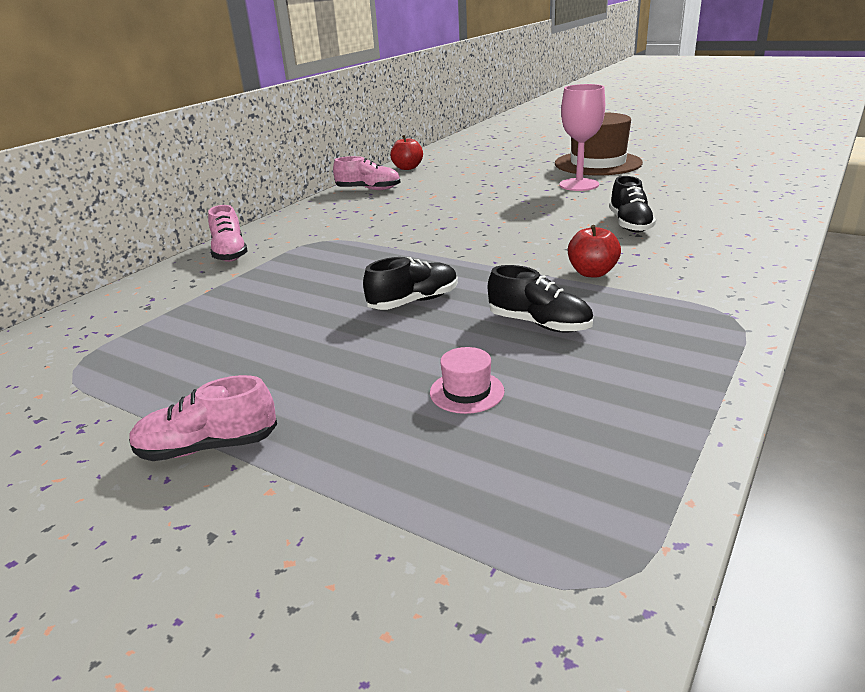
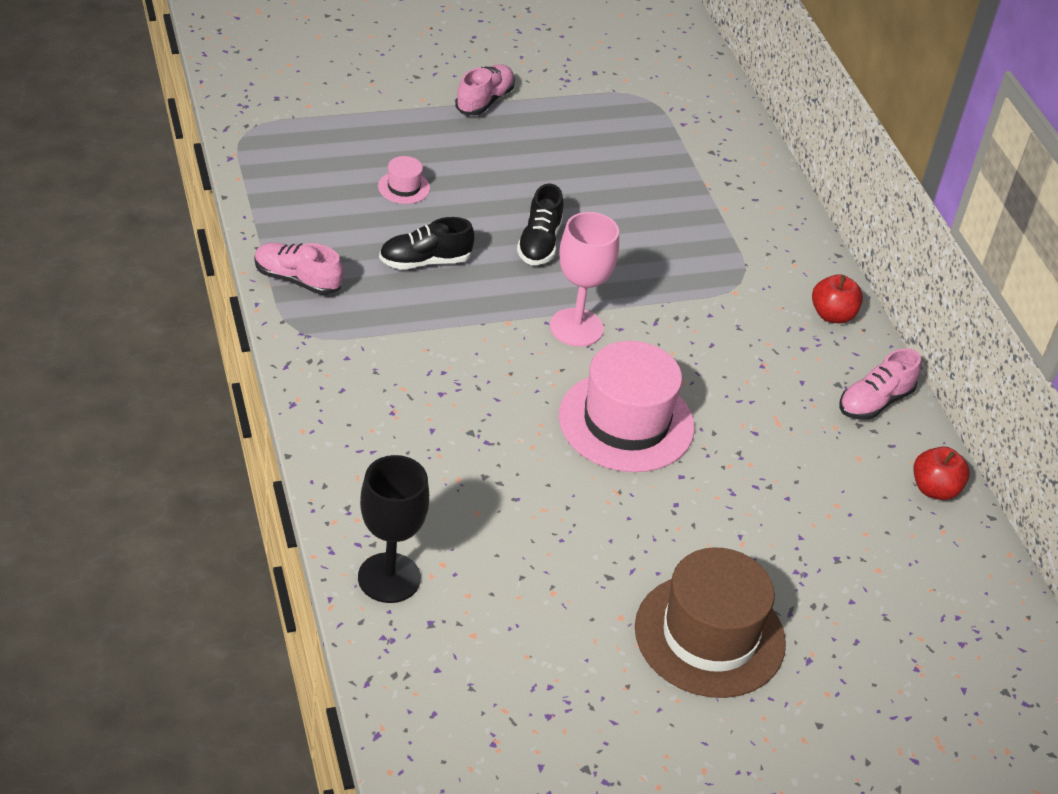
camera: 125 degrees right, 15 degrees up
(230, 253) = (781, 228): pink shoe -> pink shoe (297, 280)
(522, 215) = (626, 422): none -> pink hat
(579, 185) = (653, 538): pink goblet -> pink goblet (576, 327)
(592, 273) = (450, 343): red apple -> red apple (832, 315)
(630, 224) = (497, 452): black shoe -> none
(769, 205) = (389, 578): none -> black goblet

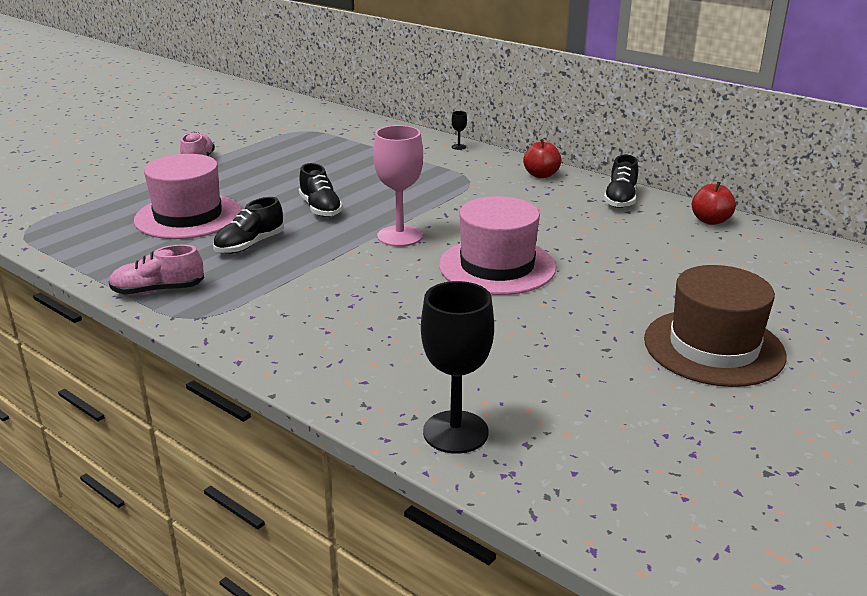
camera: 30 degrees left, 15 degrees down
(404, 187) = (188, 216): pink hat -> pink hat, size x2.34
(792, 217) = (458, 147): none -> black goblet
(874, 402) = (620, 199): pink shoe -> black shoe

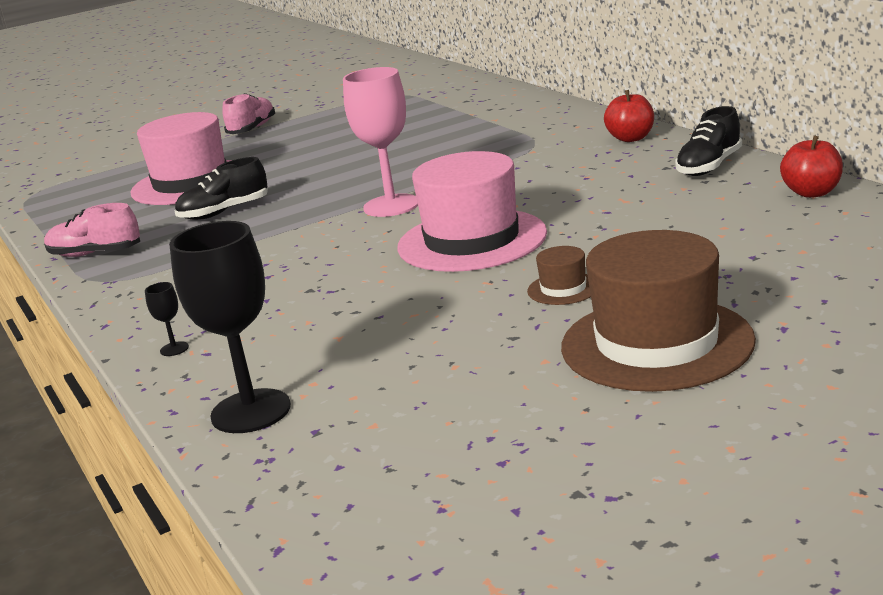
camera: 25 degrees right, 5 degrees down
(320, 208) = (333, 176): black shoe -> none
(458, 147) = (558, 108): black goblet -> black goblet (174, 349)
(606, 306) = (563, 289): none -> brown hat

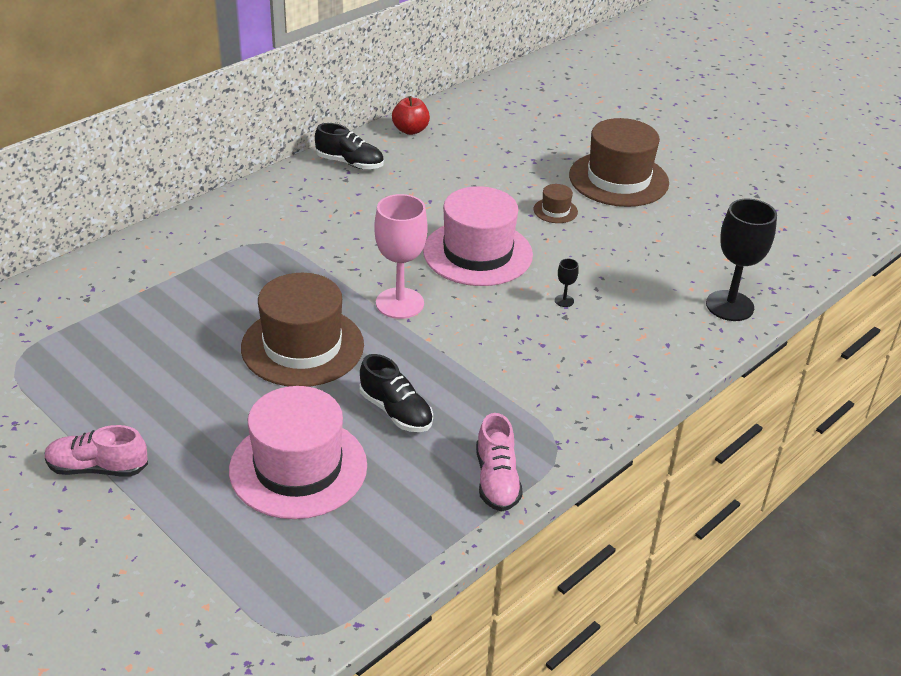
camera: 110 degrees left, 15 degrees up
(174, 349) = (666, 362): black goblet -> black goblet (564, 301)
(348, 172) = (302, 346): none -> brown hat
(631, 138) = (270, 196): red apple -> none

